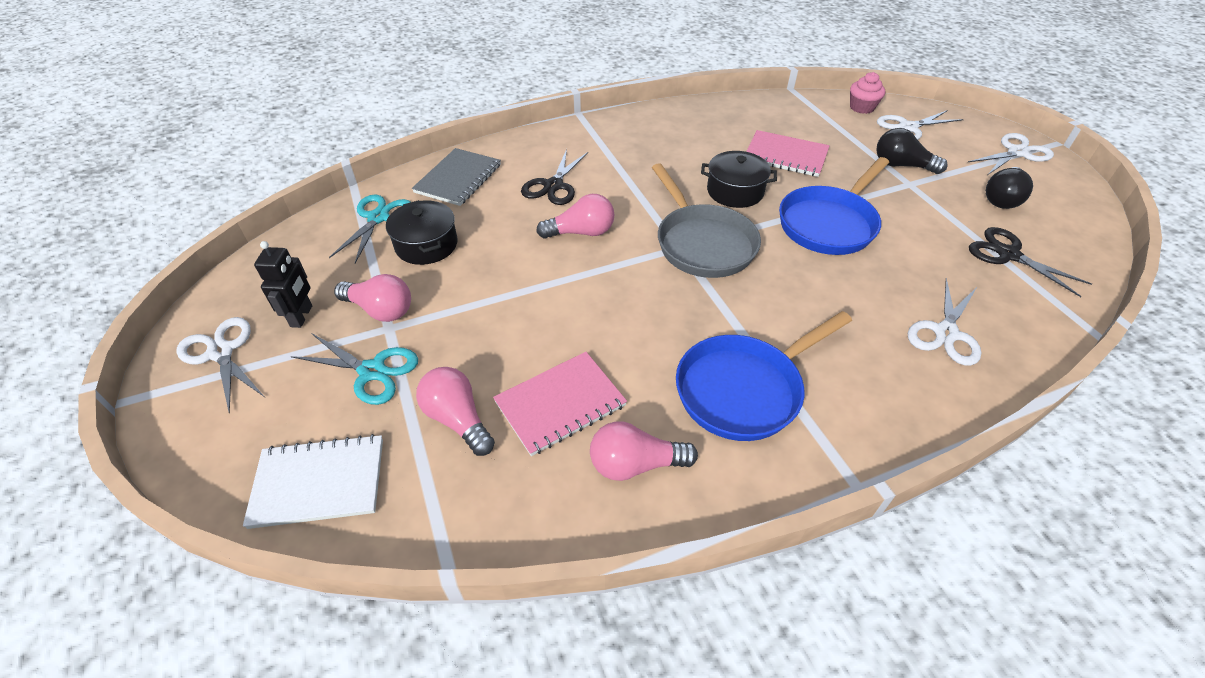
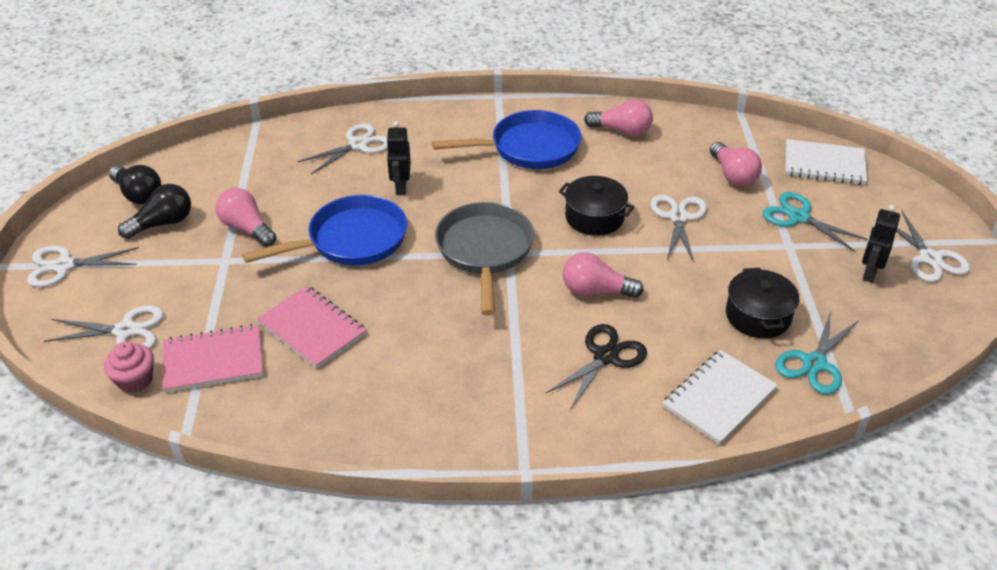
camera: 160 degrees left, 5 degrees down
(380, 310) = (798, 262): pink light bulb -> pink light bulb (247, 228)
(458, 179) = (719, 398): grey notebook -> white notebook
(520, 332) = (678, 217): none -> white scissors
(560, 404) = (659, 168): pink notebook -> pink notebook (213, 360)
(735, 191) = (409, 297): black pot -> black pot (594, 217)
(841, 289) = (400, 187): none -> black robot
(901, 165) = (204, 282): black light bulb -> black light bulb (138, 194)
(1008, 254) = (235, 179): black scissors -> none

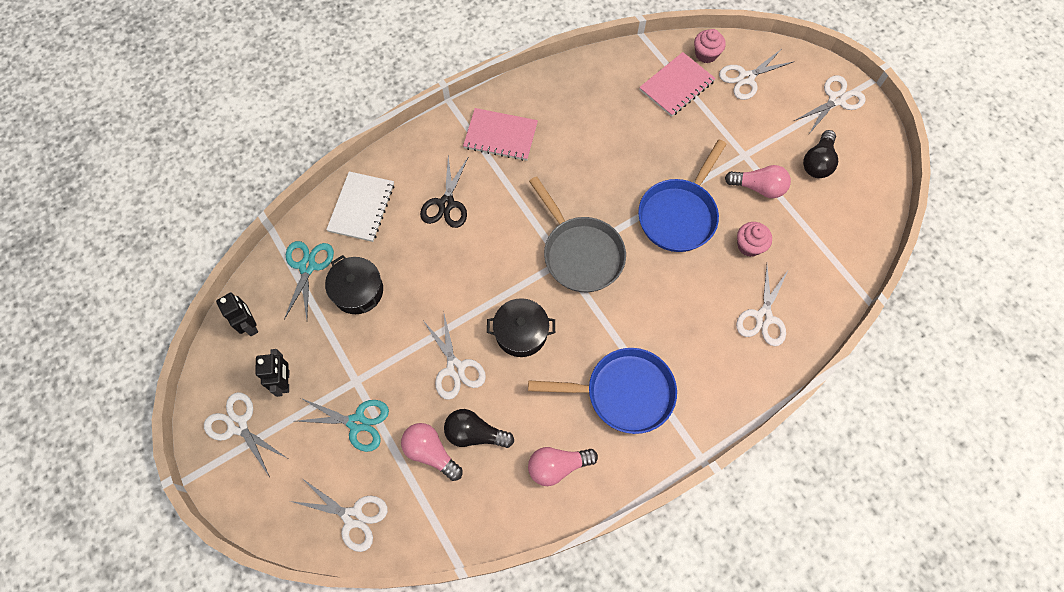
camera: 150 degrees right, 25 degrees up
(138, 194) = (864, 178): black light bulb -> black light bulb (475, 434)
(311, 192) = (749, 245): none -> pink cupcake
(312, 328) = (640, 134): pink notebook -> pink notebook (500, 136)
(400, 187) = (689, 286): black robot -> black robot (250, 325)
(529, 148) = (623, 393): blue pan -> blue pan turned 135 degrees counterclockwise
(596, 290) = (481, 256): pink light bulb -> none
(824, 164) = (353, 517): white notebook -> white scissors

